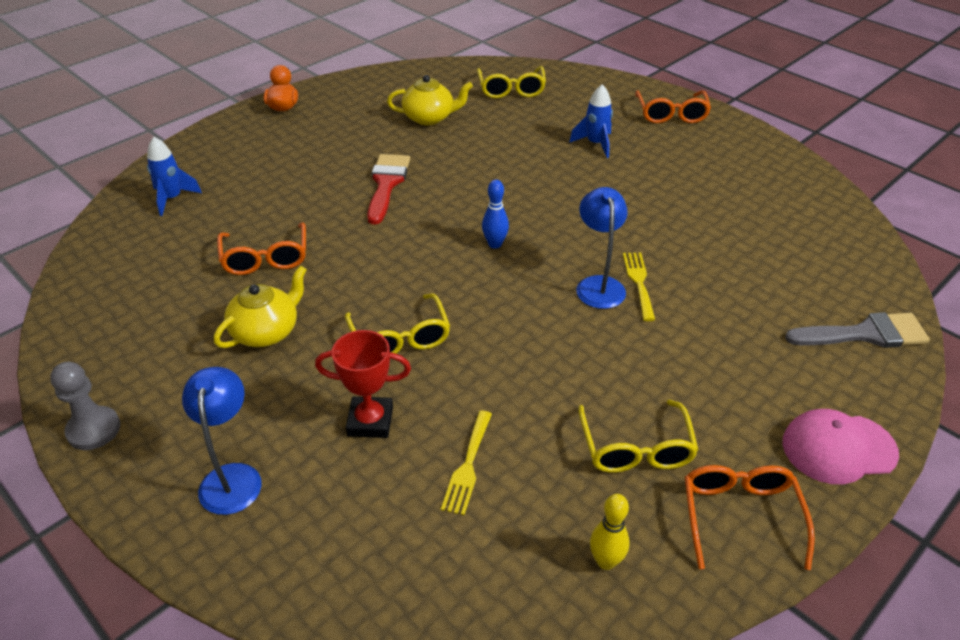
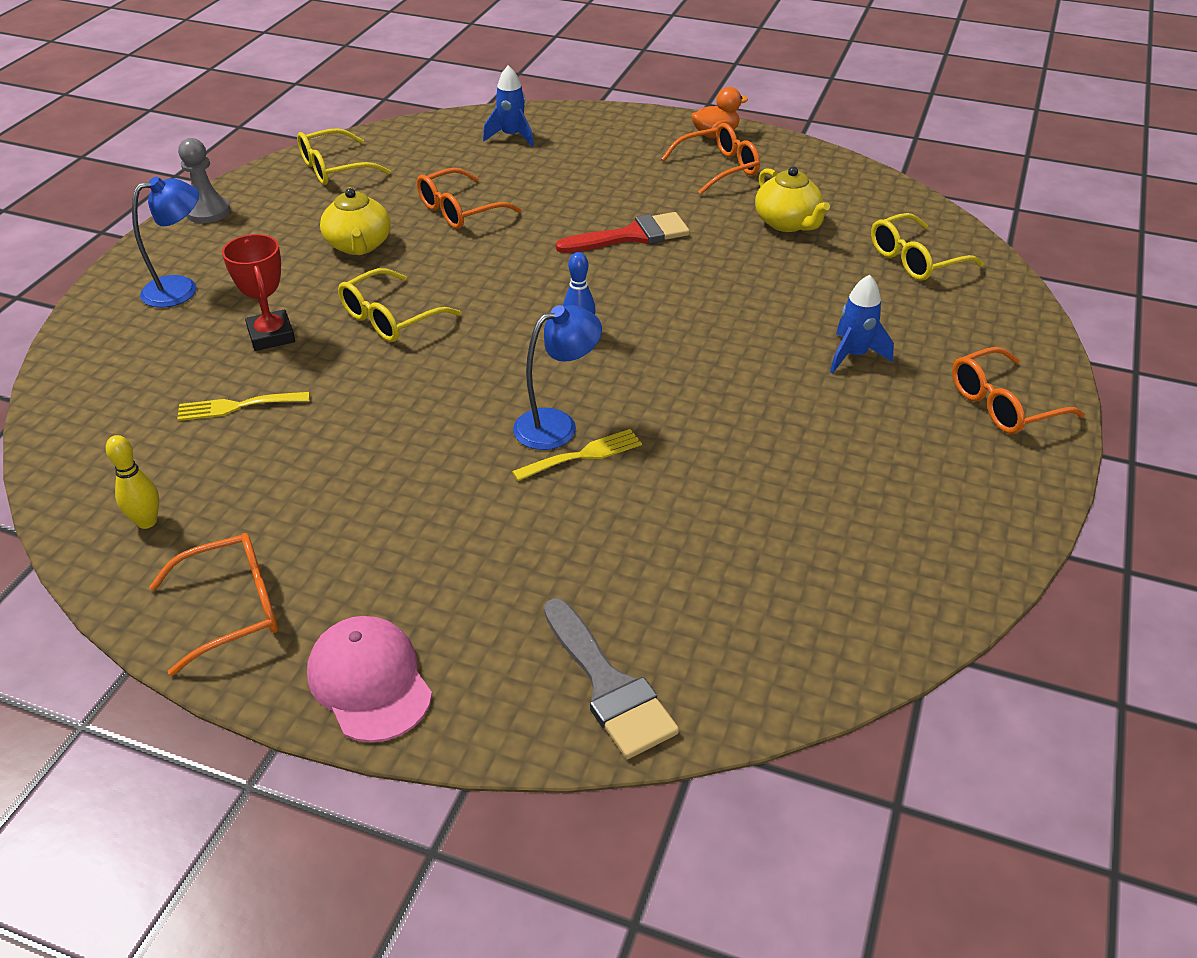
camera: 65 degrees right, 0 degrees up
(266, 331) = (359, 245): yellow teapot -> yellow teapot turned 60 degrees clockwise
(331, 120) = (719, 168): none -> orange glasses
(636, 449) = (302, 511): yellow glasses -> yellow glasses (334, 169)

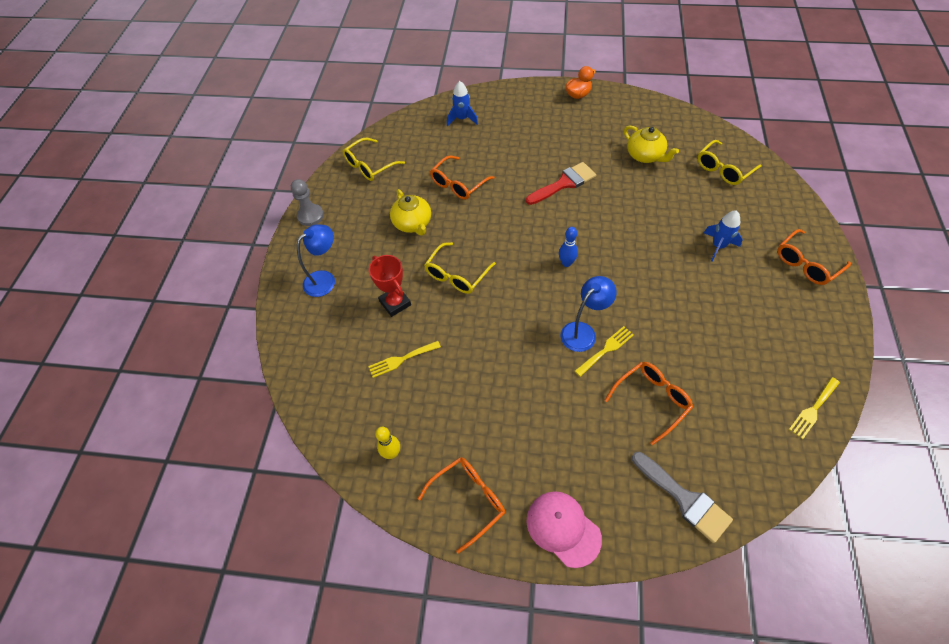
camera: 10 degrees left, 15 degrees up
(719, 168) = (590, 121): orange glasses -> orange glasses (652, 400)
(915, 606) = (813, 409): none -> yellow fork

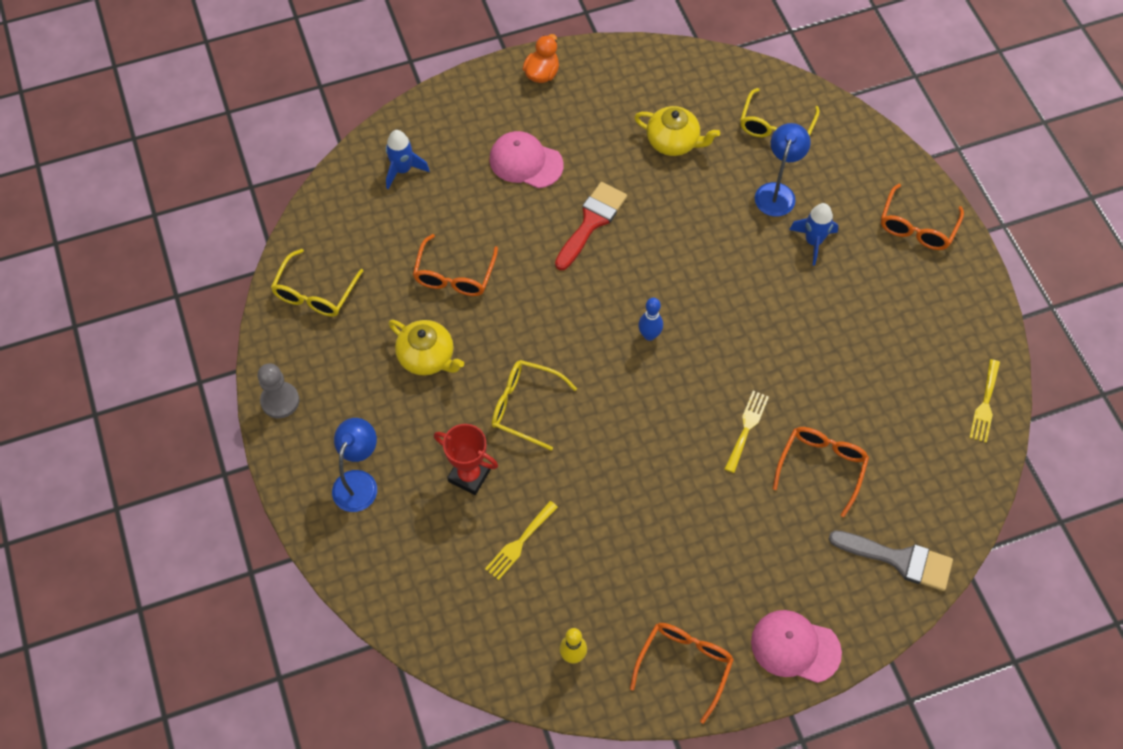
camera: 30 degrees left, 5 degrees up
(456, 275) = (524, 406): yellow glasses -> yellow glasses turned 105 degrees clockwise
(540, 137) = (526, 162): none -> pink cap
(583, 331) = (711, 416): blue lamp -> blue lamp (777, 192)

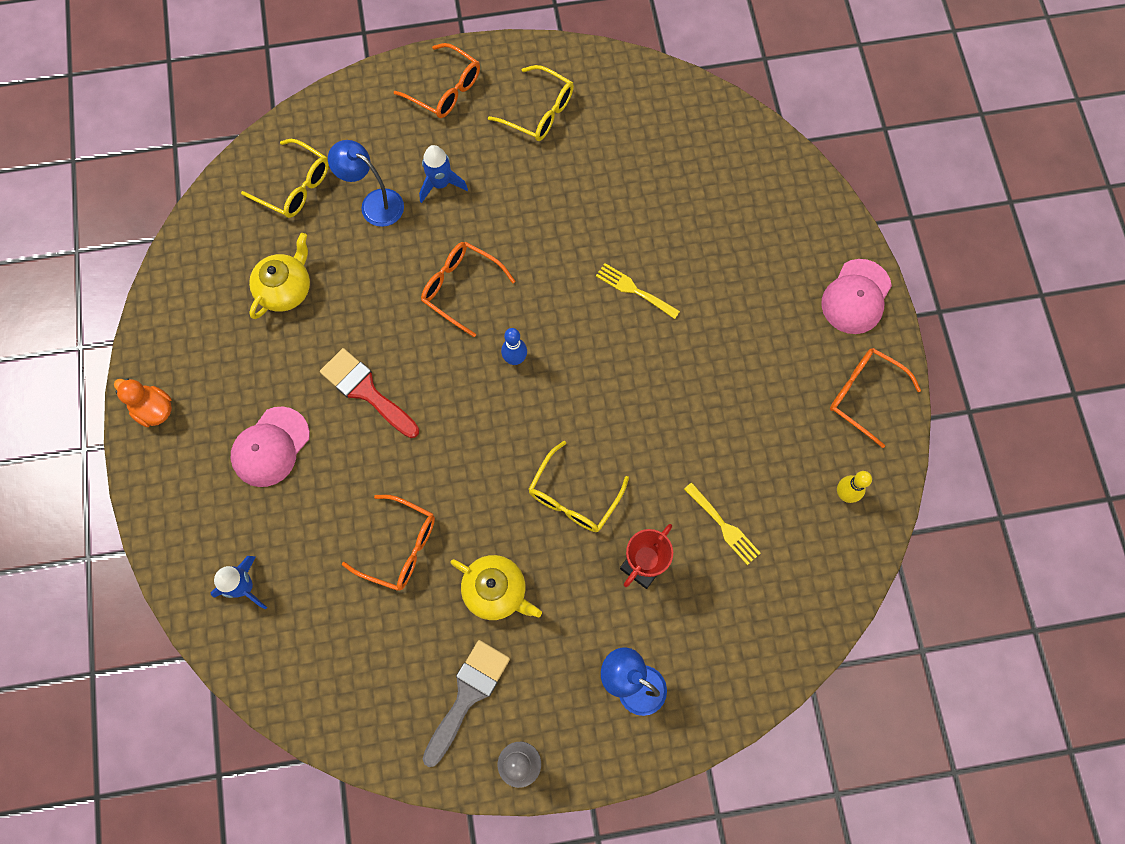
camera: 80 degrees left, 10 degrees up
(315, 293) = (388, 709): yellow glasses -> yellow glasses (539, 112)
(427, 357) = (496, 591): yellow teapot -> yellow teapot turned 75 degrees clockwise
(821, 466) = (684, 234): orange glasses -> orange glasses (460, 288)
(899, 559) = (784, 192): grey brush -> grey brush (467, 695)
(985, 404) = (644, 84): yellow fork -> none

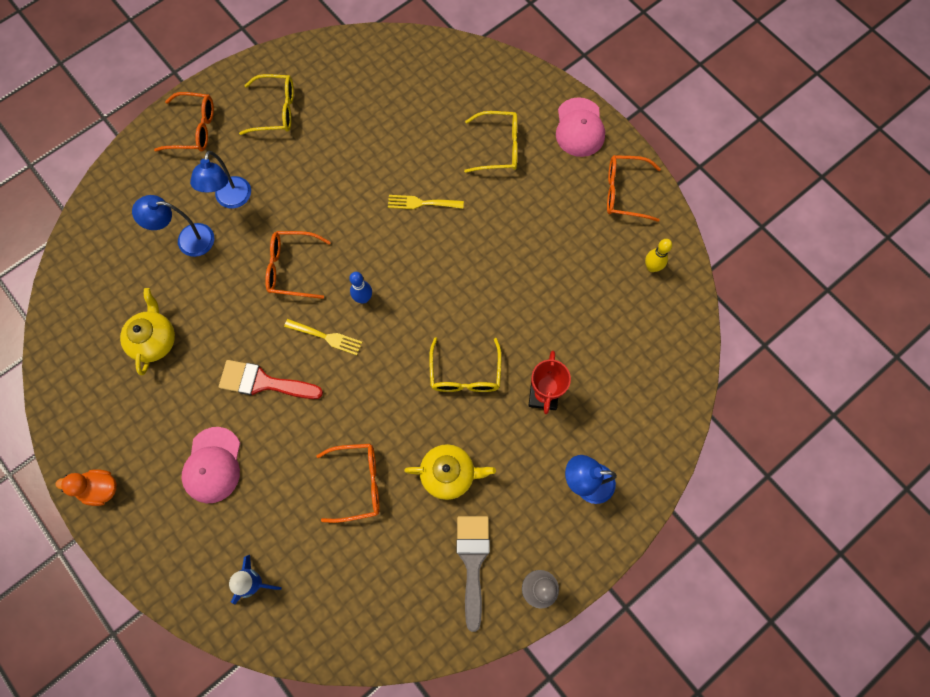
camera: 30 degrees left, 0 degrees up
(295, 186) = (116, 259): yellow glasses -> yellow glasses (499, 147)
(440, 184) = (231, 200): blue rocket -> blue lamp
(724, 526) = (583, 335): yellow fork -> yellow fork (326, 337)

